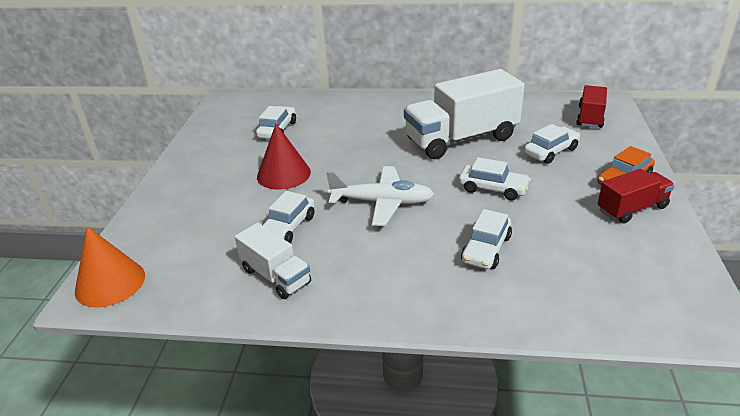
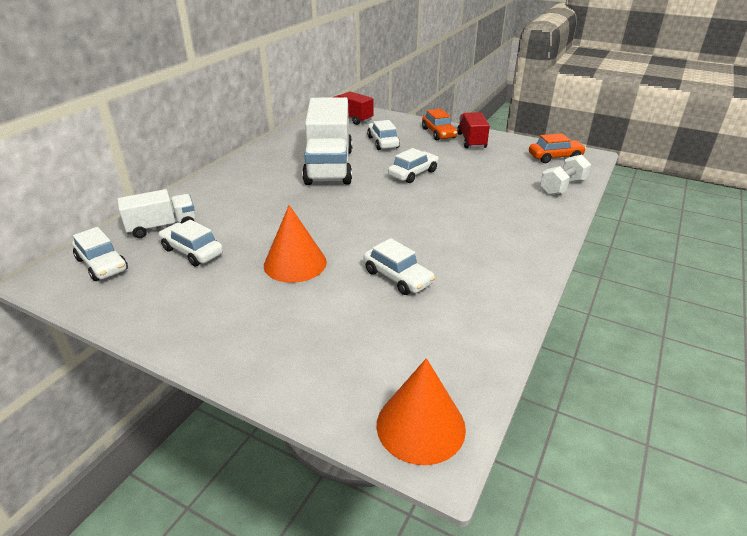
camera: 70 degrees left, 0 degrees up
(276, 276) = (470, 296): white truck -> white truck (162, 227)
(283, 174) = (295, 263): red cone -> orange cone
(382, 202) = (394, 221): white plane -> none
(486, 249) = (486, 195): white car -> white car (102, 264)
(571, 311) = (562, 187): none -> white dumbbell
(666, 291) = (555, 157): none -> orange car

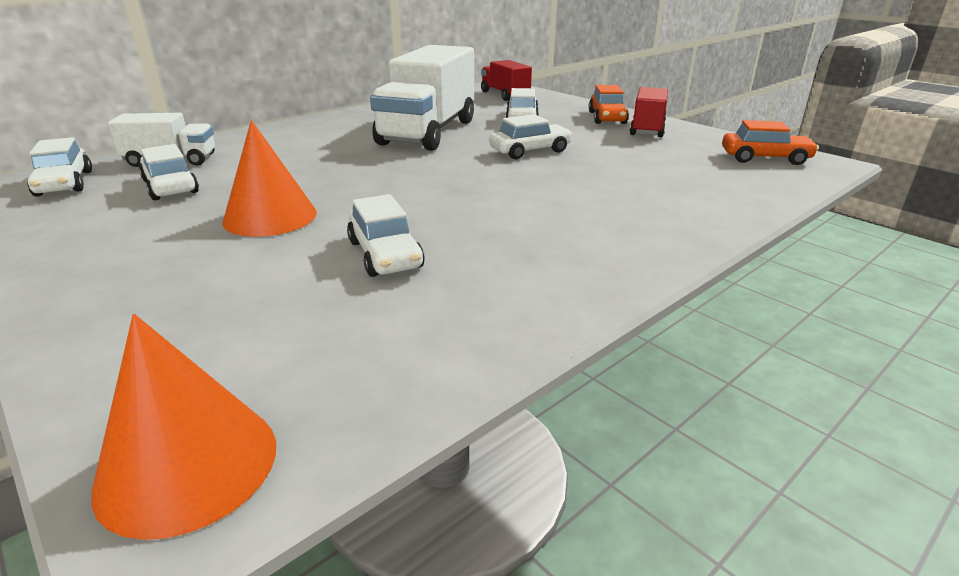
camera: 20 degrees right, 5 degrees down
(562, 187) = (750, 191): white dumbbell -> none

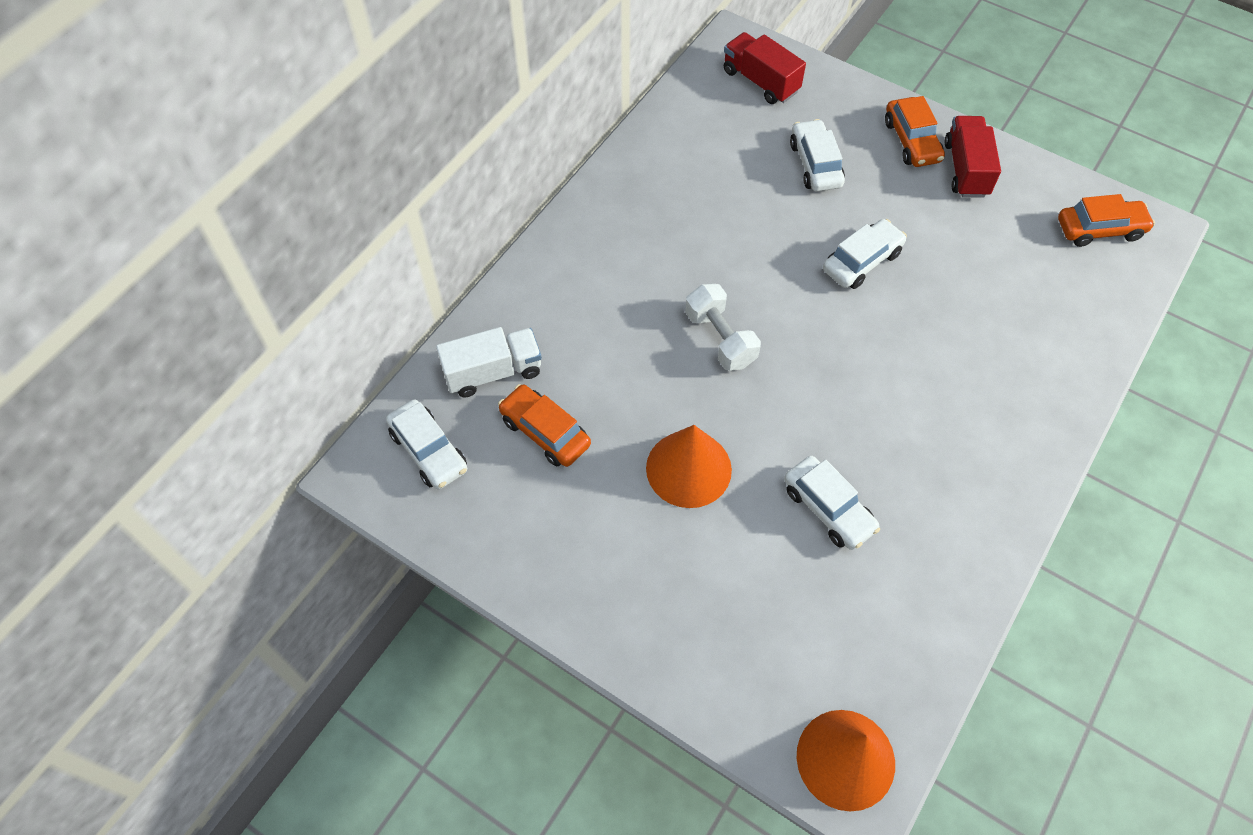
camera: 15 degrees left, 30 degrees up
(170, 186) = (545, 432): white car -> orange car
(374, 167) = (720, 339): none -> white dumbbell
(428, 132) = (727, 231): white truck -> none

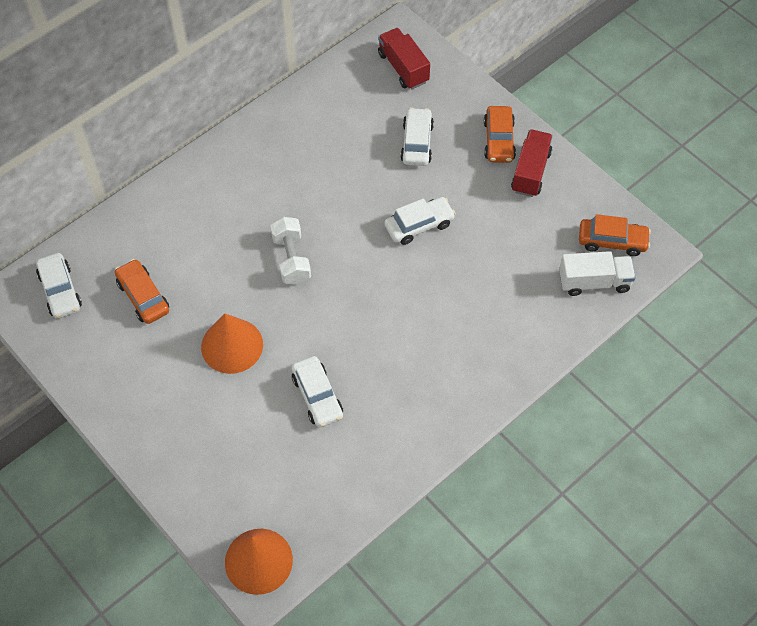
camera: 15 degrees right, 0 degrees up
(493, 372) = (123, 246): white truck -> white truck (594, 282)

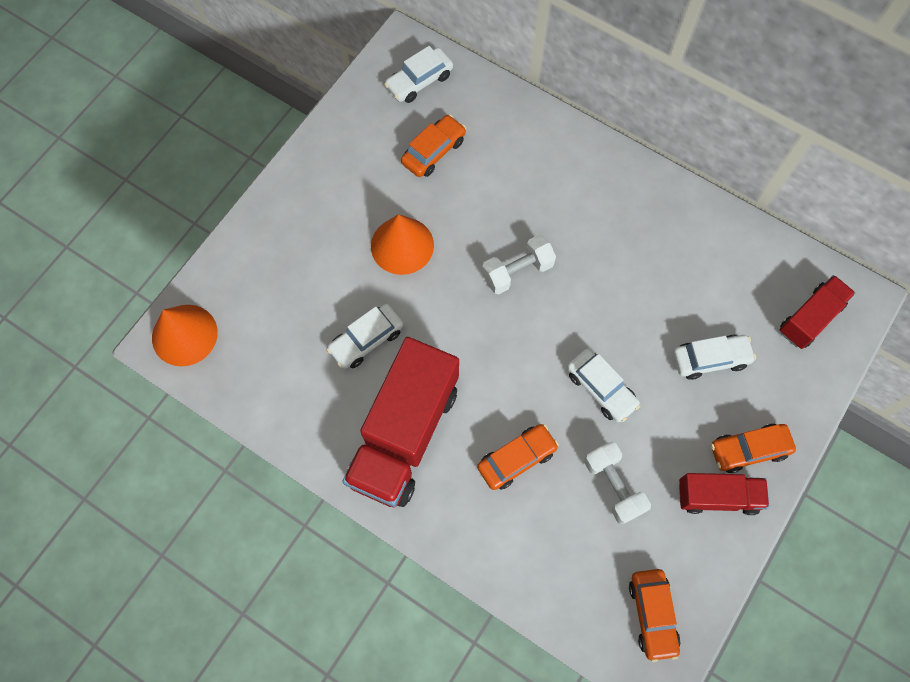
camera: 75 degrees right, 10 degrees up
(417, 385) = (404, 434): none -> red truck
(463, 303) = (516, 459): none -> orange car
(504, 239) = (613, 486): none -> white dumbbell
(594, 282) = (589, 603): white truck -> none

